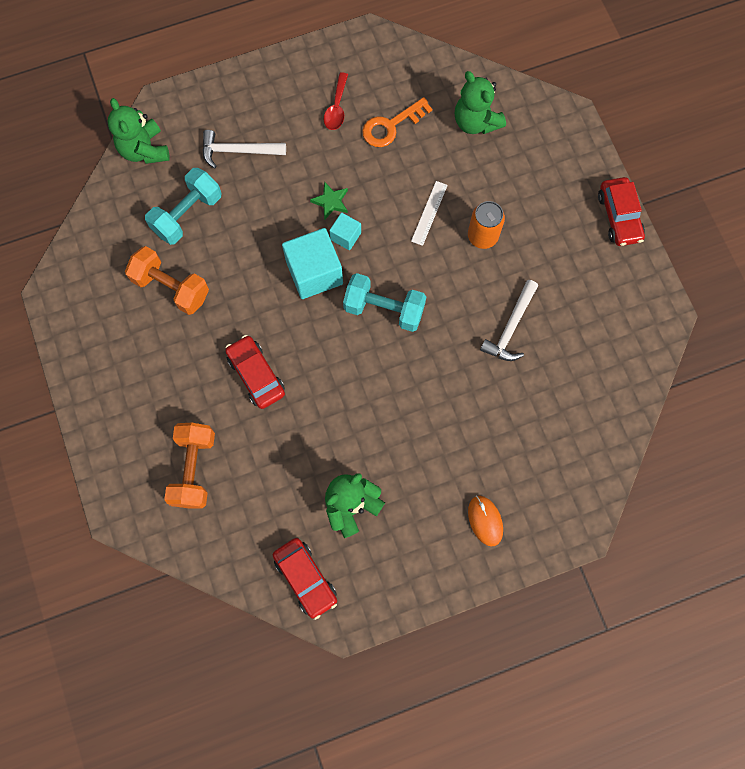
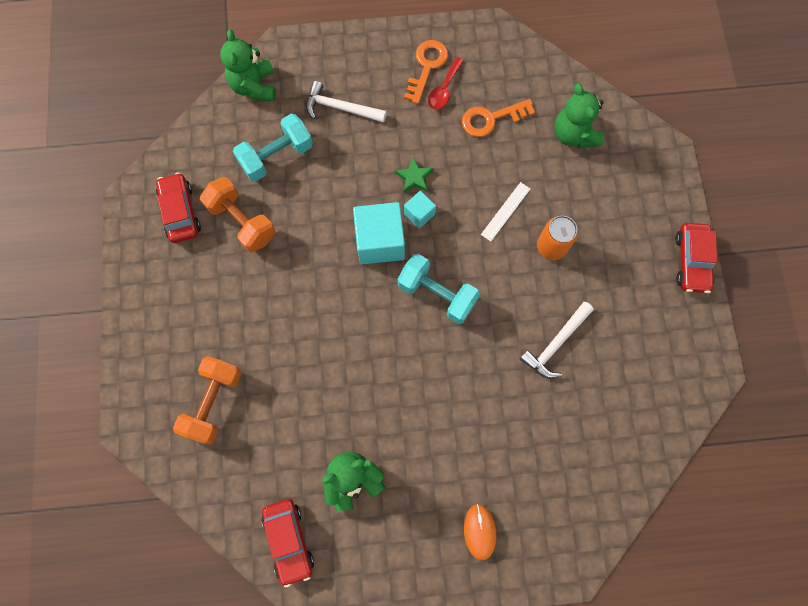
camera: 15 degrees right, 0 degrees up
(256, 375) = (297, 326): red car -> red car (180, 212)
(313, 89) = (426, 67): none -> orange key

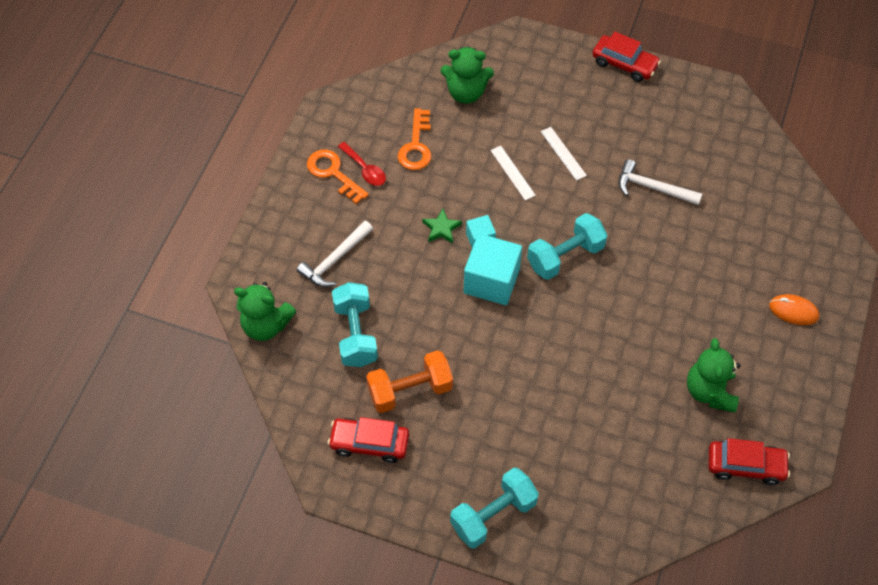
camera: 65 degrees left, 15 degrees down
(154, 337) = (493, 515): none -> turquoise dumbbell
(213, 402) = (586, 484): orange dumbbell -> none
(551, 247) = (563, 153): orange can -> white ruler
(555, 344) = (652, 188): white hammer -> white hammer turned 135 degrees clockwise

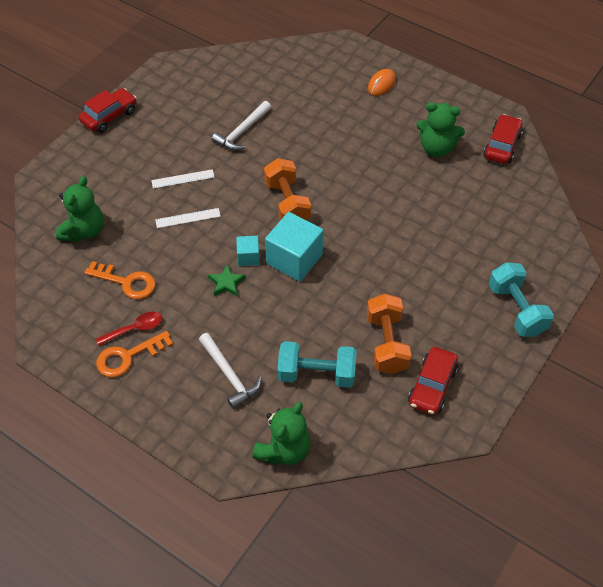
camera: 75 degrees left, 5 degrees down
(565, 256) = (287, 203): turquoise dumbbell -> orange dumbbell

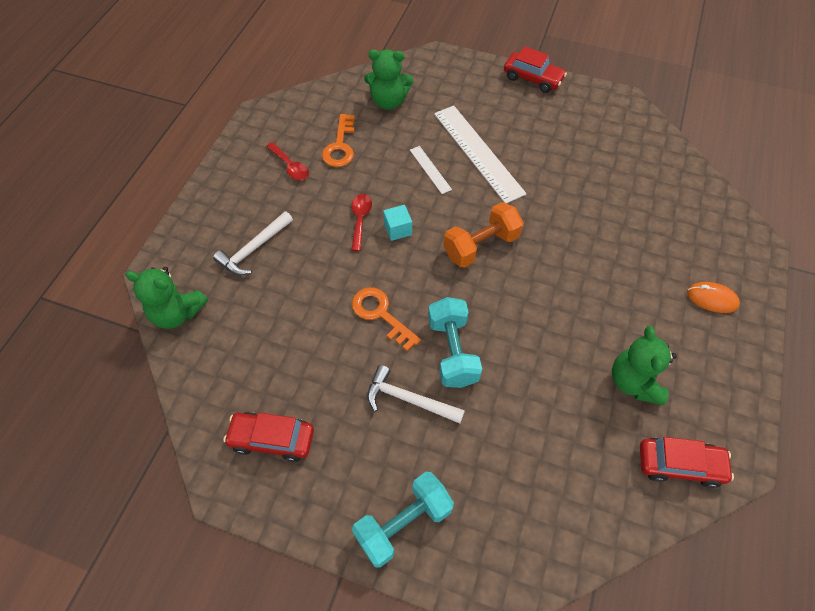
camera: 75 degrees right, 5 degrees up
(128, 357) = (260, 170): orange key -> orange key (380, 314)
(183, 179) = (478, 152): white ruler -> white ruler, size x2.10
(226, 283) = (360, 220): green star -> red spoon
(242, 132) = (563, 183): white hammer -> white hammer (408, 399)
(294, 259) = (407, 269): turquoise cube -> none
(316, 374) = (268, 322): turquoise dumbbell -> turquoise dumbbell (452, 351)
(386, 343) = (319, 381): orange dumbbell -> none

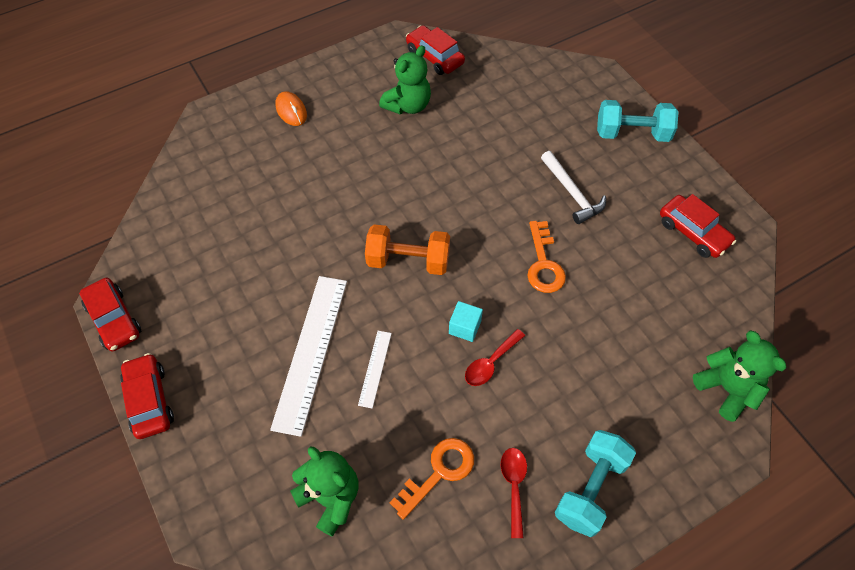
camera: 140 degrees left, 0 degrees up
(253, 249) = (617, 406): white hammer -> none
(452, 351) = (511, 201): turquoise dumbbell -> turquoise dumbbell (590, 488)
(606, 95) = (114, 320): none -> red car

